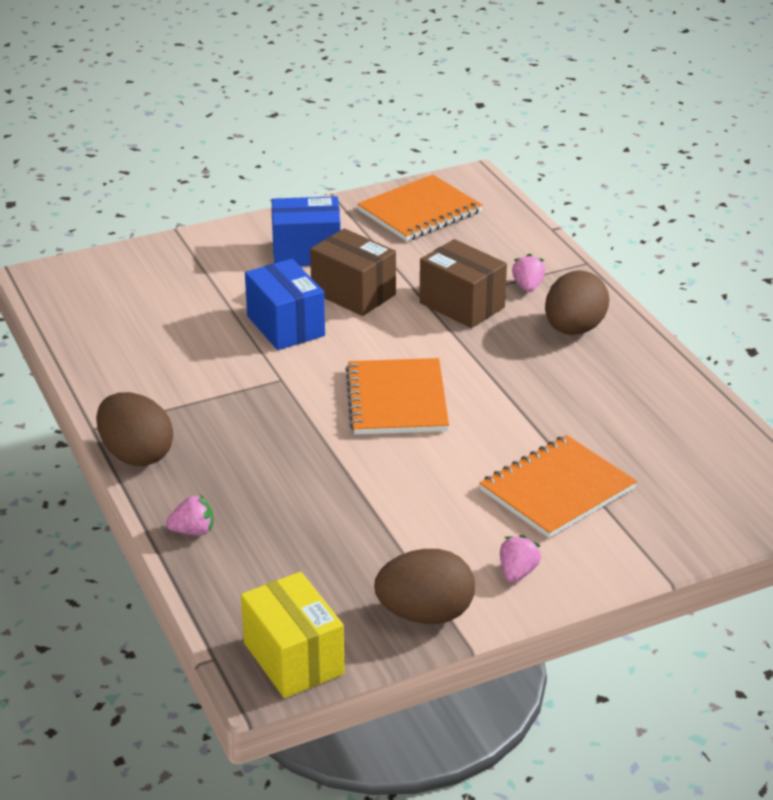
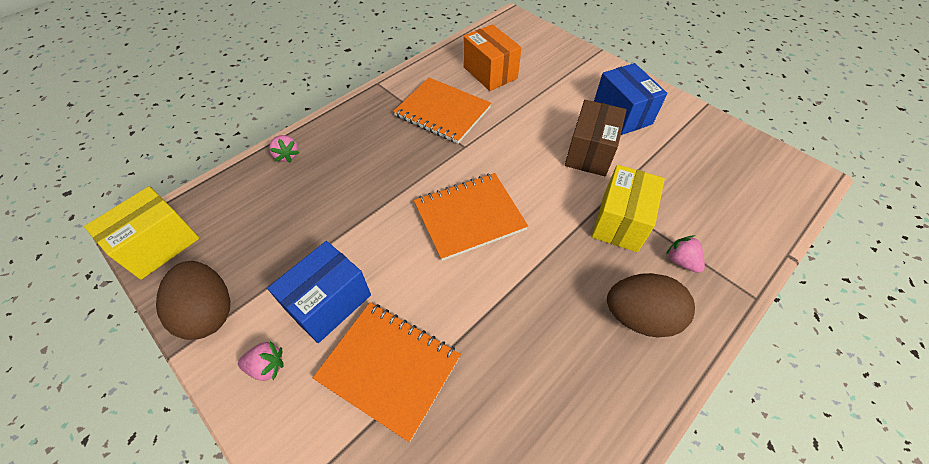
camera: 70 degrees right, 20 degrees up
(136, 455) = (357, 108): brown egg -> none
(151, 326) = (490, 73): none -> orange box
(285, 326) = (527, 130): blue box -> blue box (329, 303)
(420, 211) = (730, 158): orange notebook -> orange notebook (442, 112)
(462, 305) = (620, 222): brown box -> yellow box
(528, 286) = (681, 261): pink strawberry -> pink strawberry turned 105 degrees counterclockwise

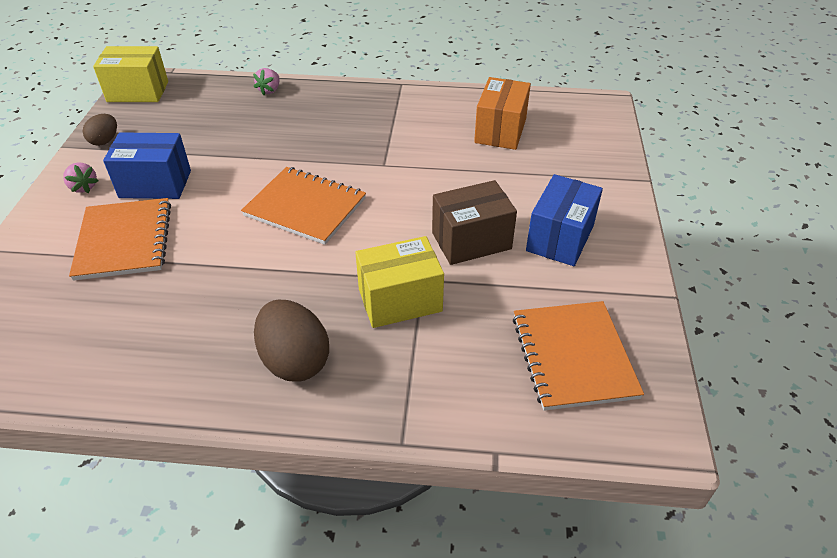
camera: 50 degrees right, 10 degrees down
(209, 312) = (105, 141): brown egg -> brown egg, size x0.57
(442, 112) = (411, 132): orange notebook -> orange notebook (573, 356)
(681, 261) = (394, 365): pink strawberry -> none

